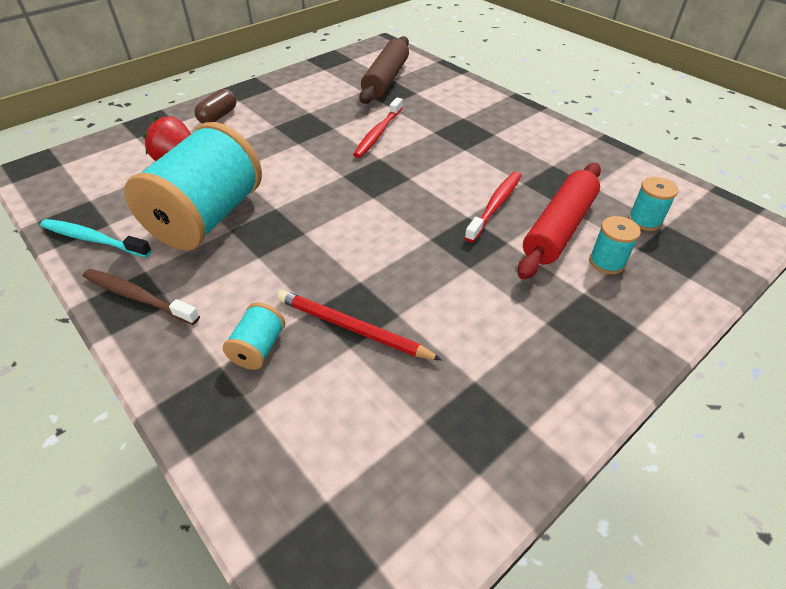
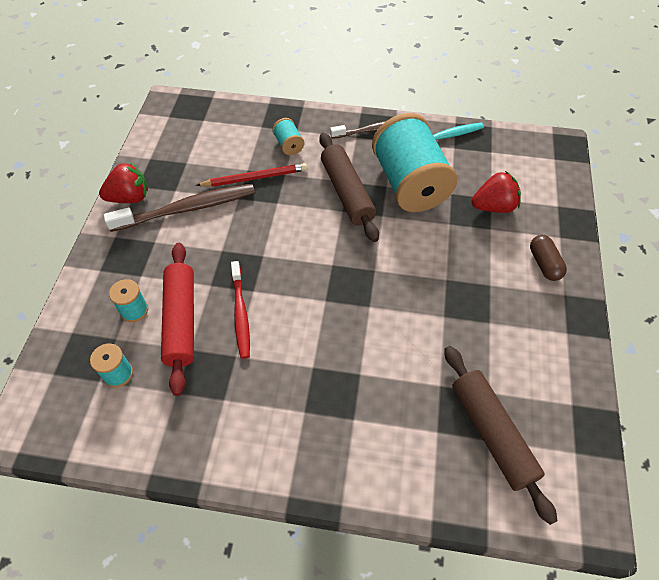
camera: 140 degrees right, 10 degrees up
(276, 246) = (347, 192): none -> brown rolling pin
(378, 133) = (402, 335): red toothbrush -> none
(476, 340) = (187, 209): none -> brown toothbrush
(551, 412) = (130, 198): none -> red strawberry

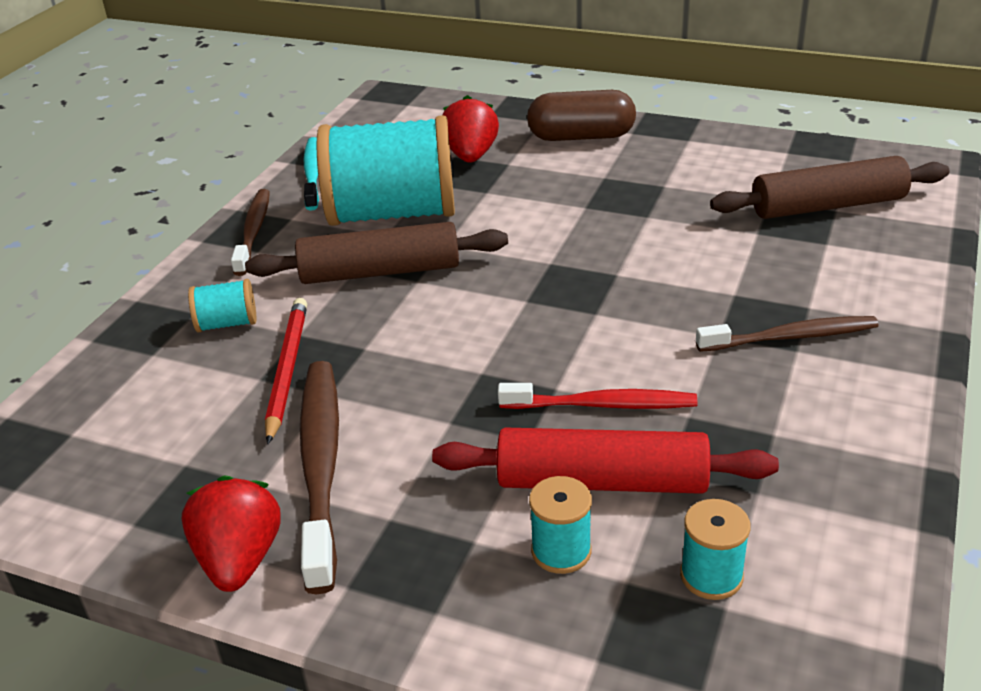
camera: 75 degrees left, 20 degrees down
(317, 408) = (791, 337): none -> brown toothbrush
(544, 264) = (581, 137): brown capsule -> brown capsule, size x1.55

